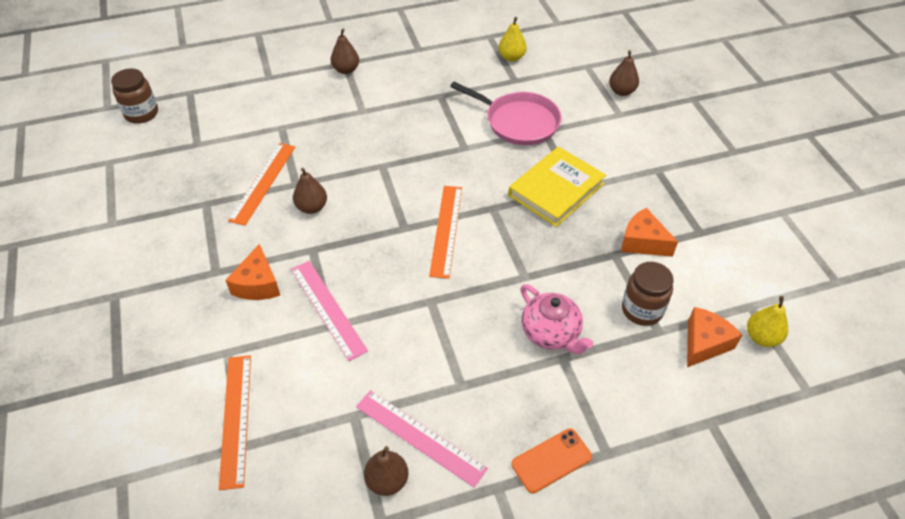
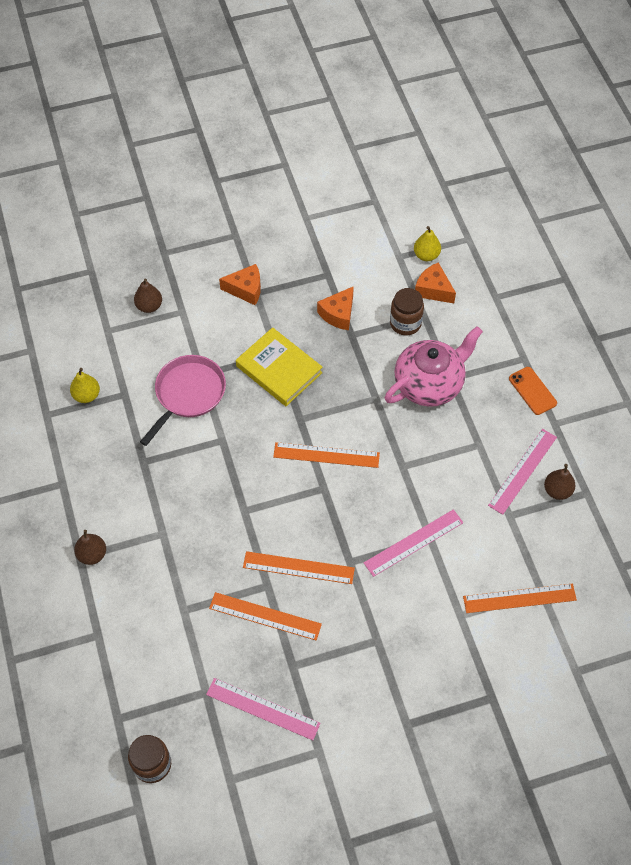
camera: 90 degrees left, 10 degrees up
(168, 182) = (262, 709): none -> pink ruler
(257, 284) = (390, 602): orange cheese -> orange cheese (246, 289)
(312, 207) = (298, 567): brown pear -> orange ruler
(551, 333) = (429, 384): pink teapot -> pink teapot, size x1.53

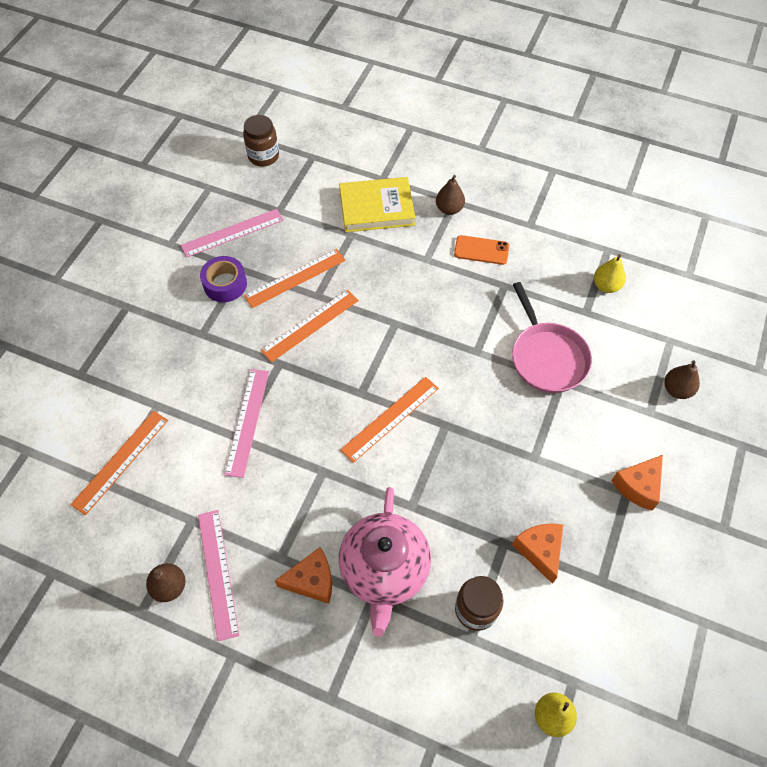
camera: 130 degrees right, 0 degrees up
(279, 369) = (515, 446): yellow book -> yellow book (376, 208)
(318, 665) = (225, 284): none -> purple tape
(433, 290) = (497, 680): orange cheese -> orange cheese (312, 580)
(532, 391) = (286, 668): orange phone -> orange phone (481, 250)

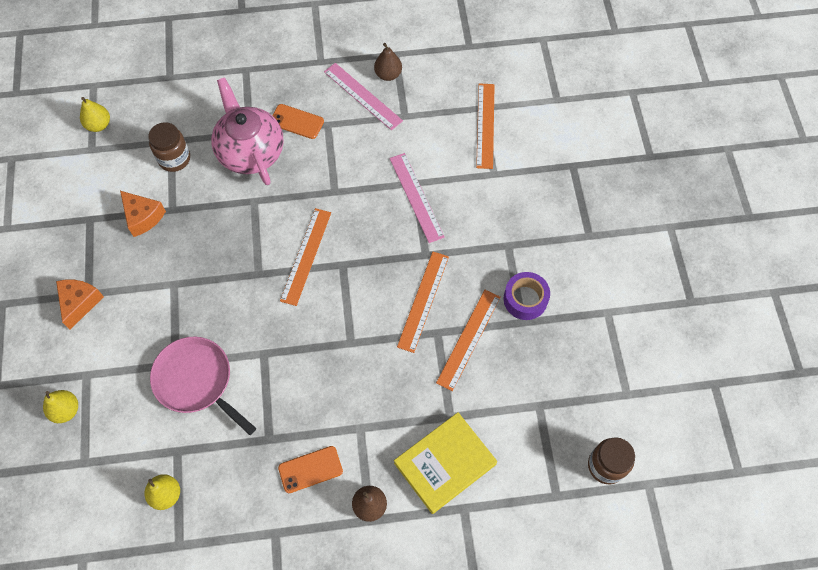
camera: 150 degrees right, 5 degrees up
(232, 233) = (562, 355): pink ruler -> none
(312, 580) = (297, 121): orange cheese -> orange phone
(677, 389) = (66, 410): brown pear -> yellow pear

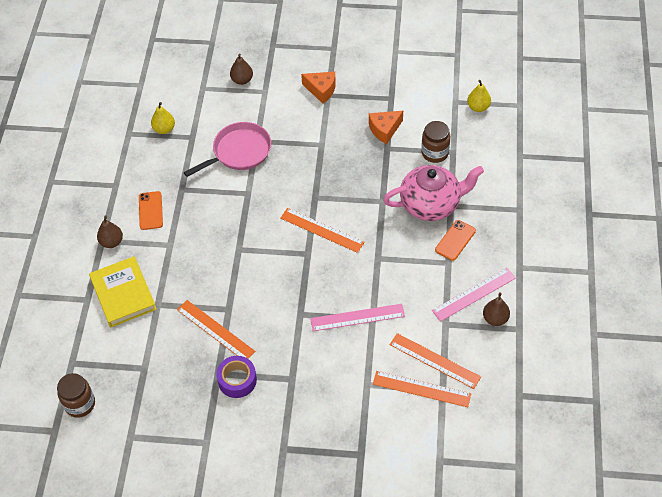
camera: 105 degrees right, 10 degrees down
(66, 410) = (242, 80): yellow pear -> brown pear
(423, 301) = (258, 304): orange ruler -> orange ruler (435, 360)

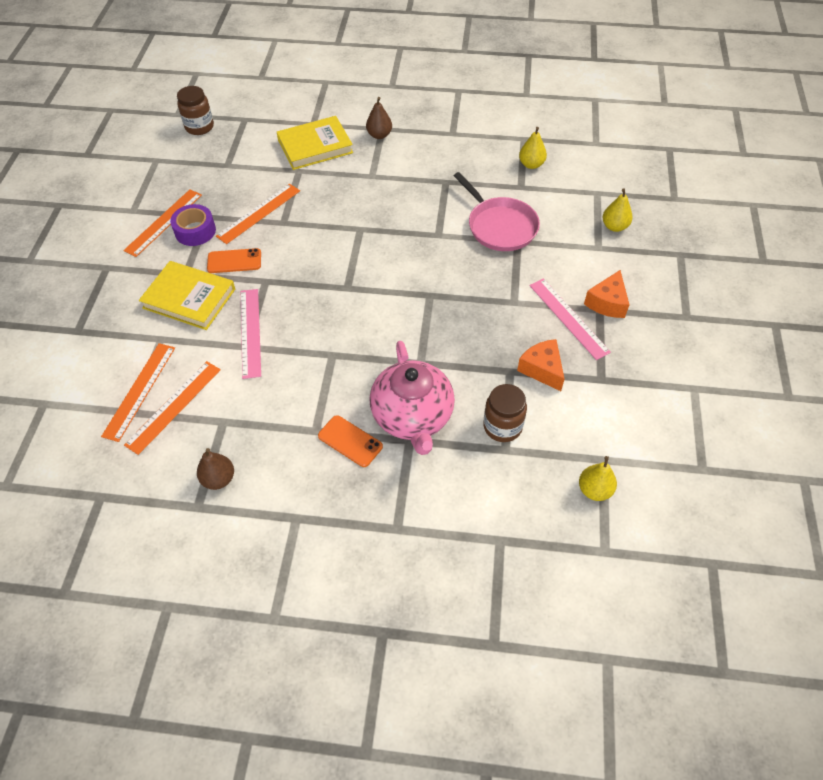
camera: 90 degrees right, 0 degrees up
(150, 210) = (417, 160): orange phone -> orange phone (234, 261)
(242, 80) = (614, 226): brown pear -> yellow pear
(321, 370) = (189, 298): none -> yellow book
(322, 230) = (379, 301): orange ruler -> orange ruler (163, 222)
(474, 294) = (261, 457): pink ruler -> pink ruler (568, 318)

